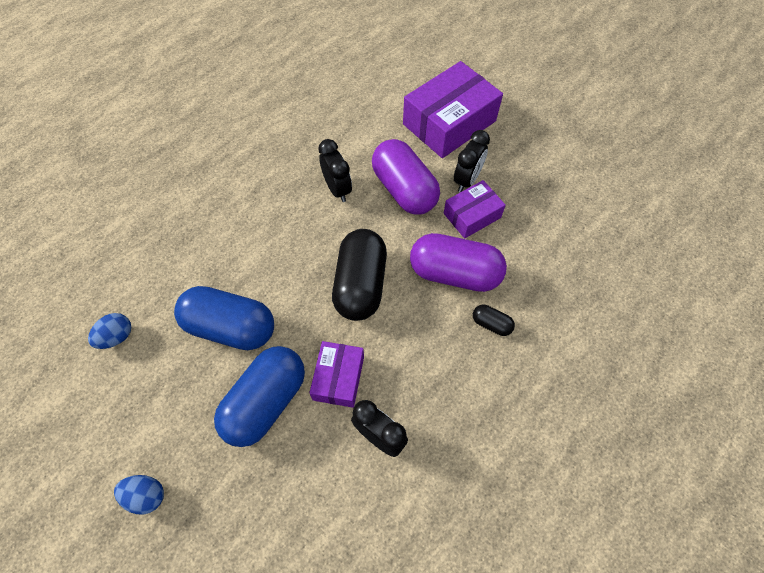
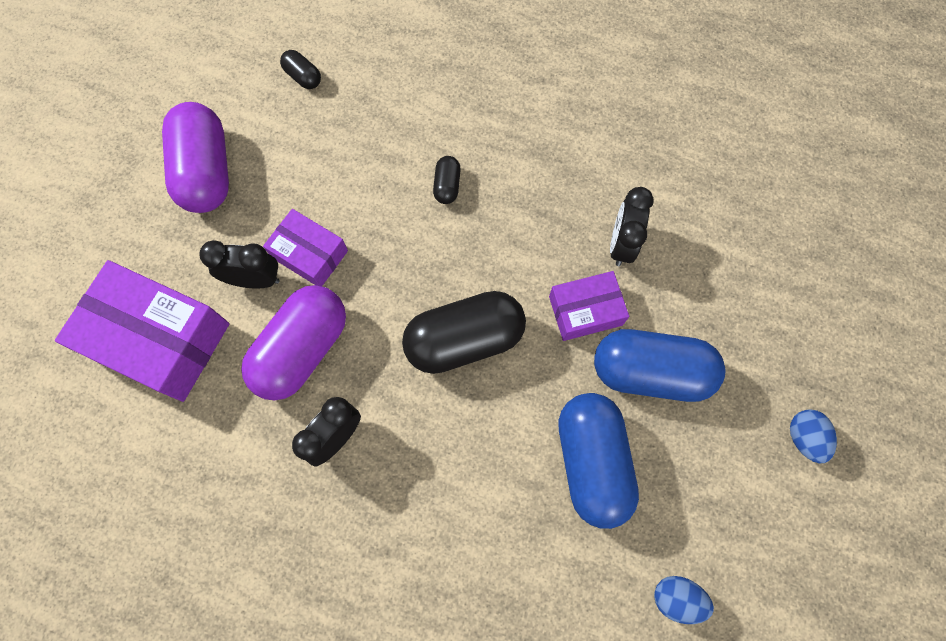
camera: 115 degrees left, 10 degrees up
(454, 273) = (401, 244): purple capsule -> purple capsule (206, 171)
(631, 260) = (303, 77): none -> black capsule

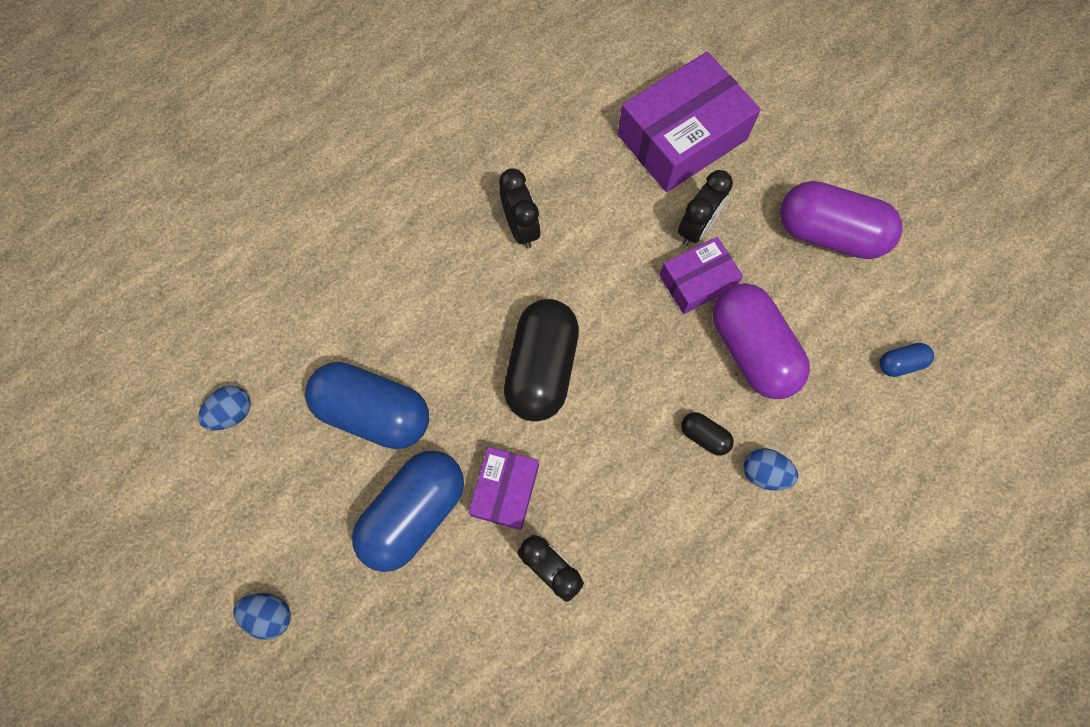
camera: 120 degrees right, 0 degrees up
(302, 349) = (610, 236): purple capsule -> purple capsule (751, 350)
(303, 77) = (900, 363): black capsule -> blue capsule
(450, 132) = (764, 473): none -> blue egg

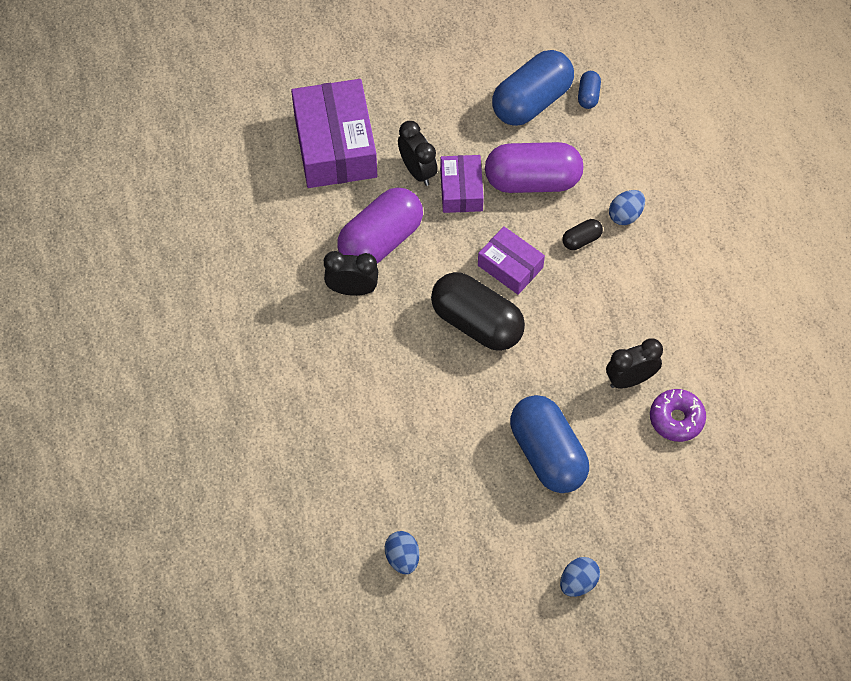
camera: 65 degrees left, 10 degrees down
(374, 412) = (454, 453): blue capsule -> blue capsule (532, 101)
(505, 490) = (559, 385): purple box -> purple box (510, 266)
(523, 646) = (676, 419): none -> purple donut
(829, 233) = (468, 89): purple capsule -> purple capsule (381, 240)

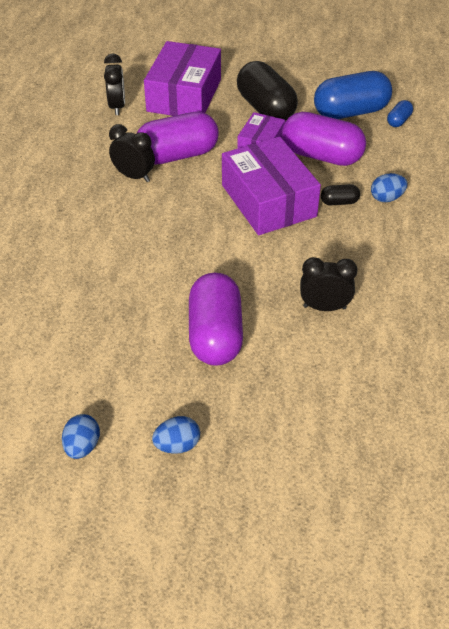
camera: 25 degrees right, 15 degrees down
(402, 558) = (36, 364): blue egg -> blue egg (82, 446)
(417, 171) = (235, 125): black clock -> black clock (117, 107)
(477, 323) = (216, 226): black capsule -> black capsule (266, 108)
(510, 266) = (268, 200): purple box -> purple box, size x1.79
(547, 454) = (215, 335): blue capsule -> purple capsule
(676, 419) = (350, 351): purple donut -> none

